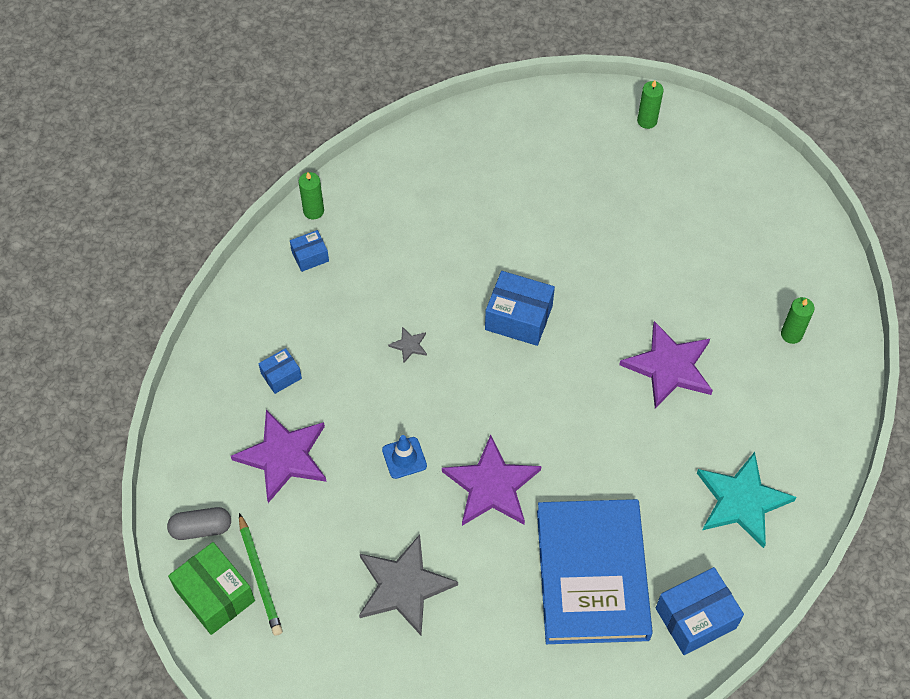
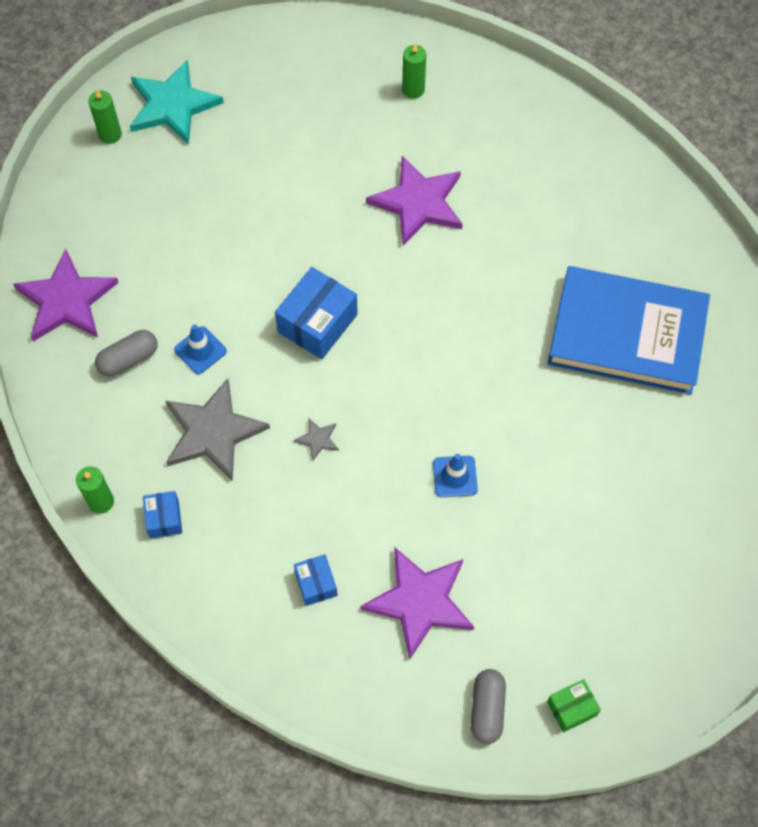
camera: 75 degrees left, 5 degrees up
(215, 595) = (571, 708): green box -> green box, size x0.55
(260, 576) = (560, 656): green pencil -> none
(403, 586) = (602, 511): grey star -> grey star (213, 432)
(441, 193) = (128, 359): none -> grey capsule
(465, 240) = (200, 350): none -> blue traffic cone
(492, 486) = (509, 399): purple star -> purple star (66, 300)
(695, 618) = (690, 259): blue box -> none
(741, 501) = (580, 186): turquoise star -> turquoise star (173, 105)

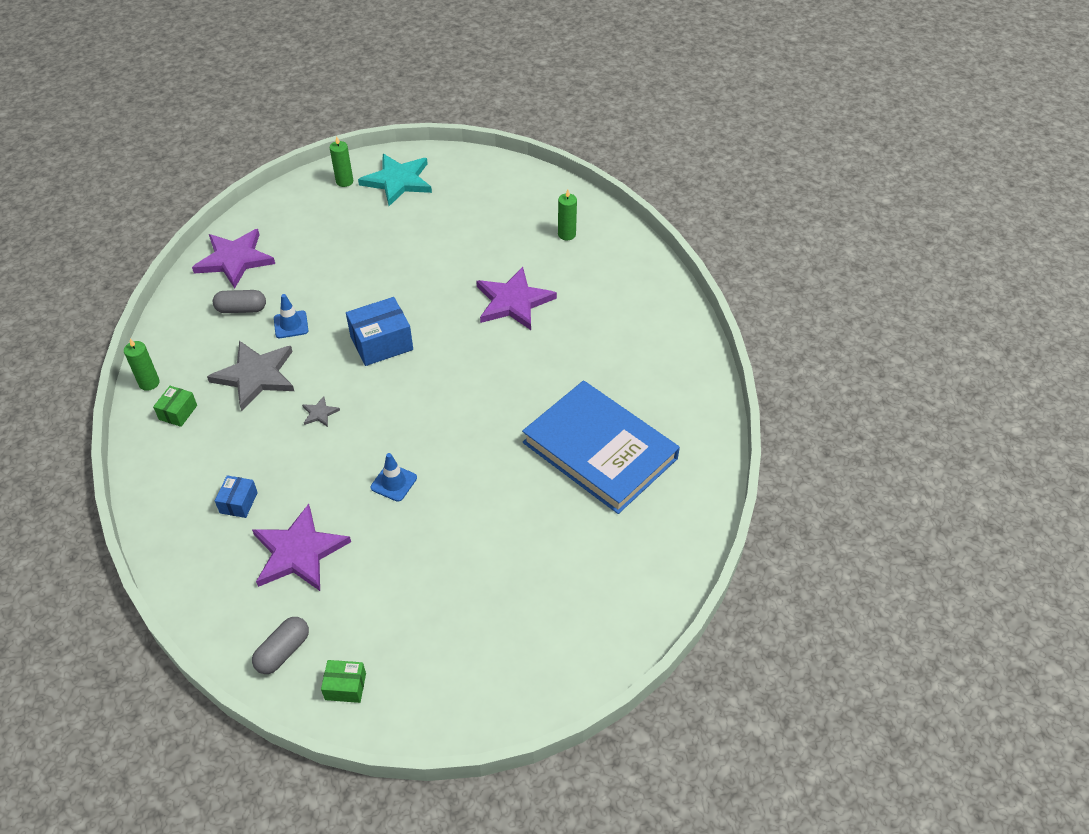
camera: 30 degrees right, 15 degrees down
(164, 519) = (178, 412): blue box -> green box

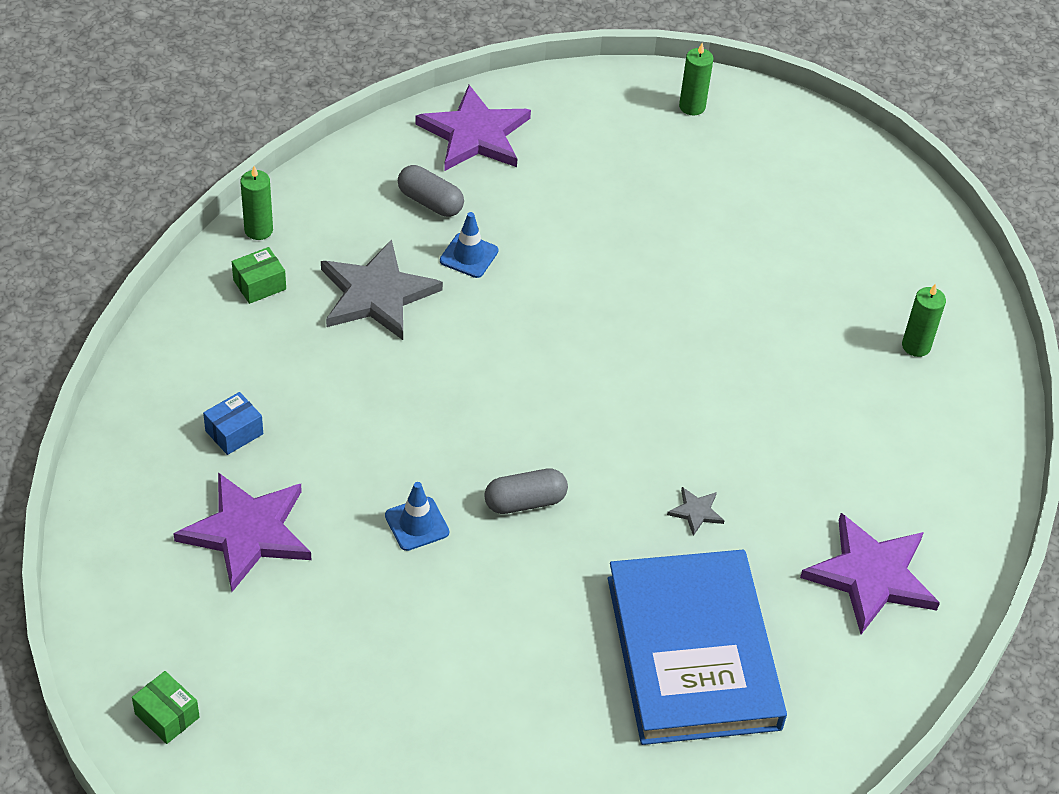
camera: 35 degrees right, 0 degrees up
(283, 651) = (139, 631): grey capsule -> grey capsule (525, 502)
(319, 413) = (408, 385): grey star -> grey star (696, 512)
(381, 343) = (552, 345): blue box -> none
(398, 181) = (760, 144): turquoise star -> none
(513, 301) = (761, 393): purple star -> purple star (871, 576)

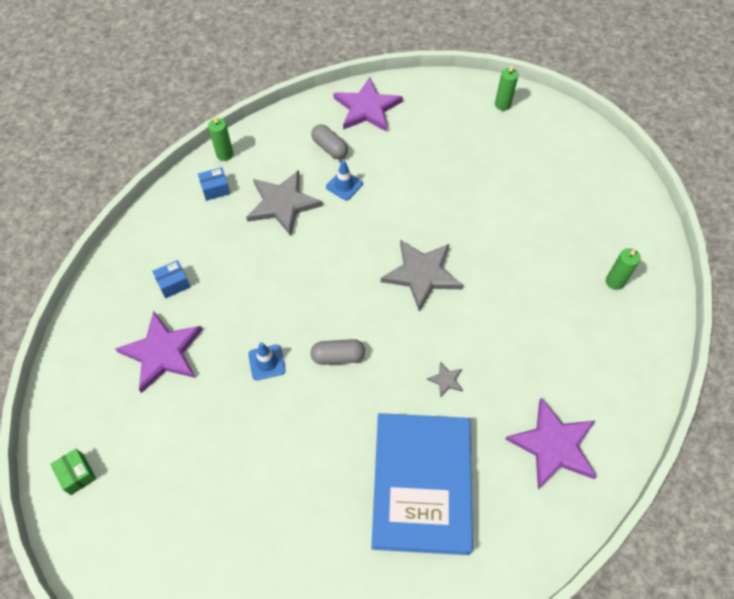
camera: 15 degrees right, 10 degrees up
(259, 285) = (215, 189): green box -> blue box
(624, 371) = (422, 274): none -> grey star

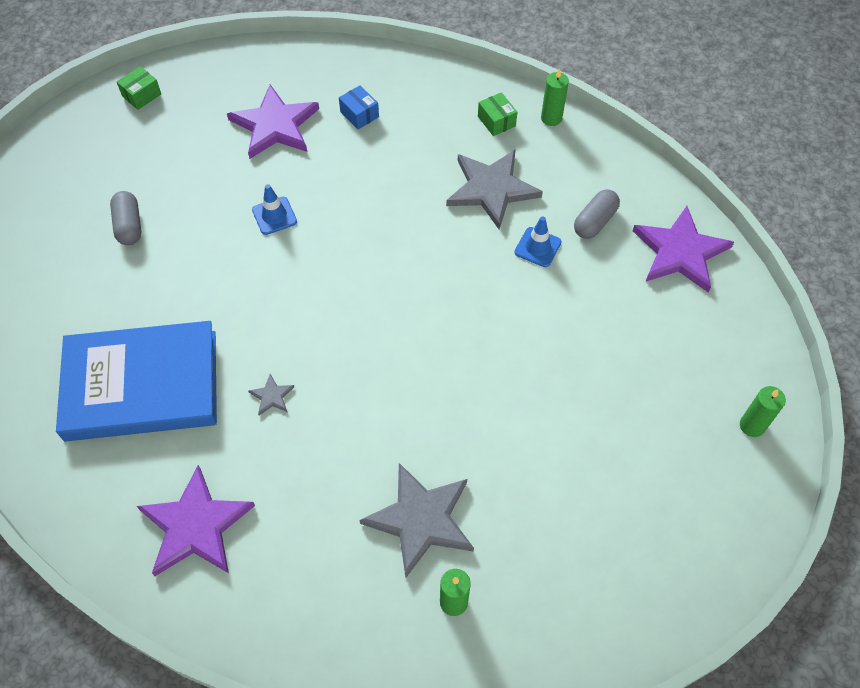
camera: 80 degrees right, 0 degrees up
(215, 189) = (496, 121): blue box -> green box
(338, 356) = (289, 281): grey capsule -> grey capsule (129, 225)
(422, 274) = (418, 352): grey star -> grey star (421, 520)

